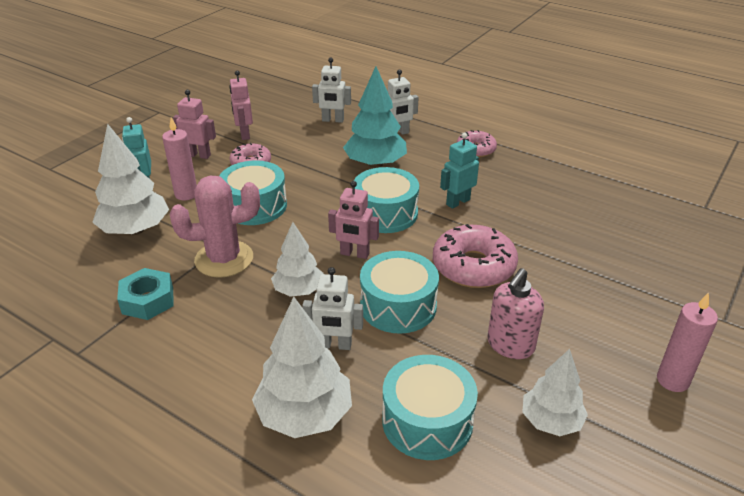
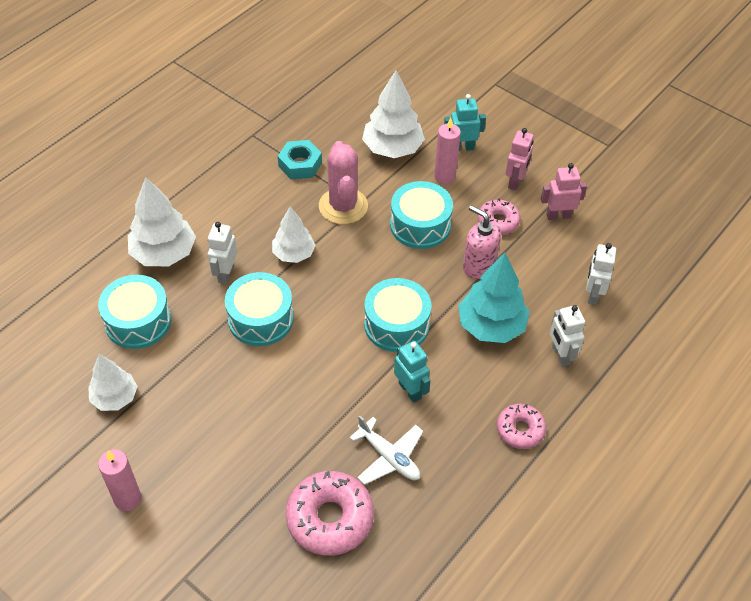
camera: 95 degrees right, 15 degrees up
(354, 254) = (335, 295): pink robot -> none
(473, 266) = (302, 383): pink donut -> pink donut (330, 518)
(510, 345) = (196, 389): pink soap dispenser -> pink soap dispenser (478, 266)
(531, 209) = (389, 457): none -> white plane

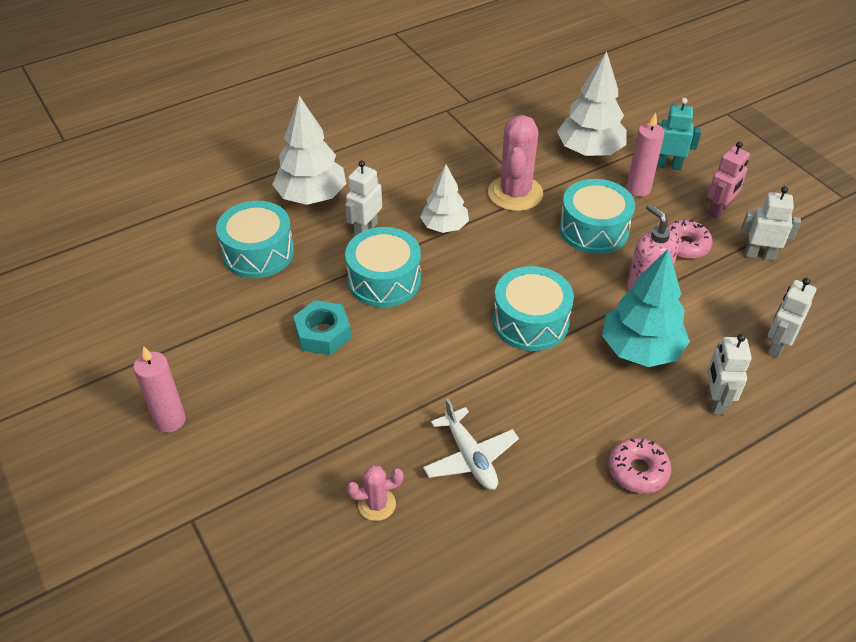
camera: 20 degrees right, 5 degrees down
(115, 397) = (203, 318): white tree -> none
(300, 164) = (484, 146): turquoise nut -> turquoise nut (323, 333)
(330, 518) = (376, 504): pink donut -> pink cactus
(410, 390) = (521, 393): turquoise robot -> none
(558, 215) = (759, 255): pink robot -> white robot

